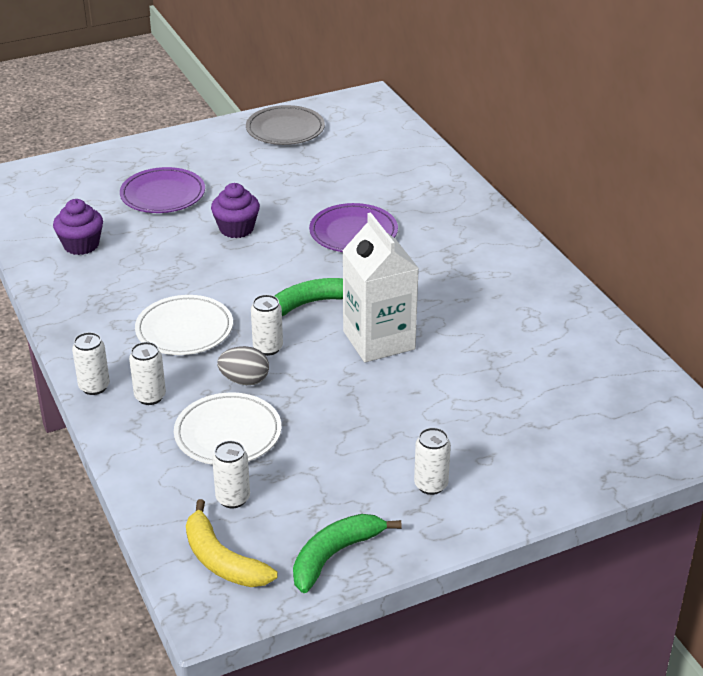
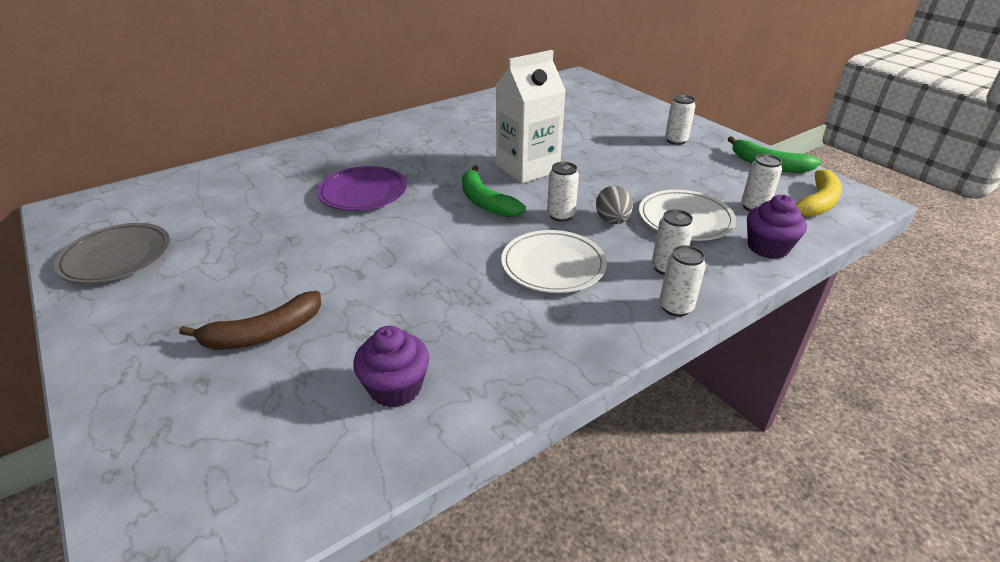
camera: 100 degrees left, 0 degrees up
(163, 195) = (264, 333): purple plate -> brown banana
(236, 229) = (354, 261): purple cupcake -> purple cupcake (768, 247)

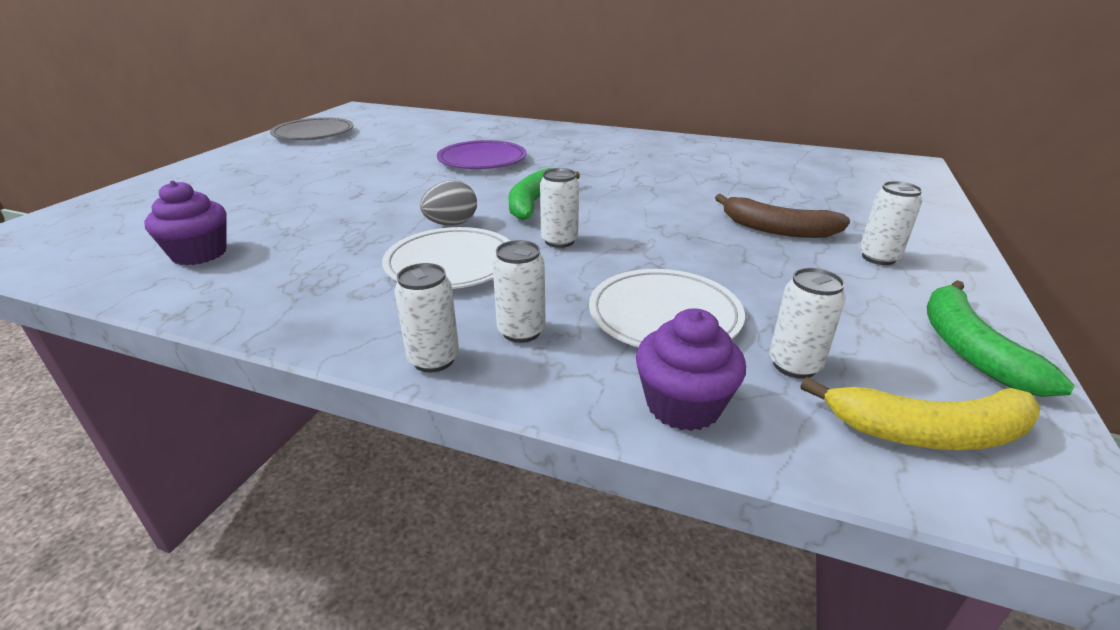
camera: 55 degrees right, 5 degrees down
(264, 333) = (250, 193): brown banana -> brown banana (777, 229)
(527, 168) = (633, 201): white carton -> none
(612, 221) = (588, 270): grey egg -> grey egg (451, 224)

